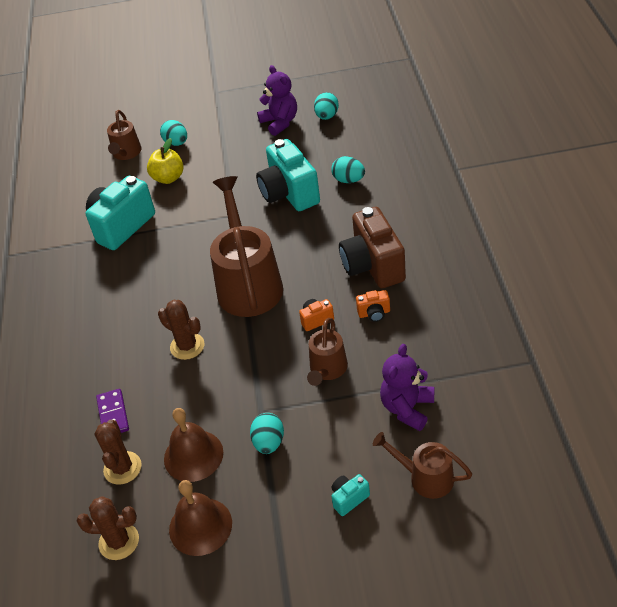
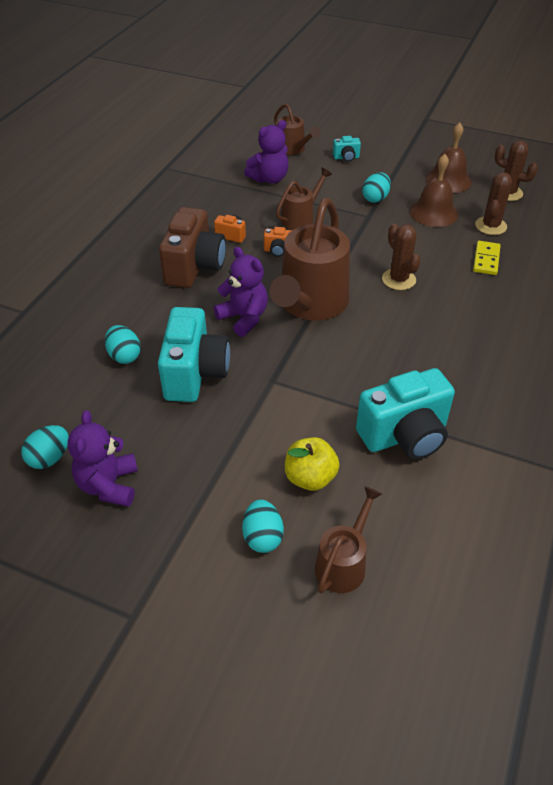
camera: 155 degrees left, 0 degrees up
(113, 414) = (486, 260): purple domino -> yellow domino
(291, 246) = (244, 318): none -> purple teddy bear

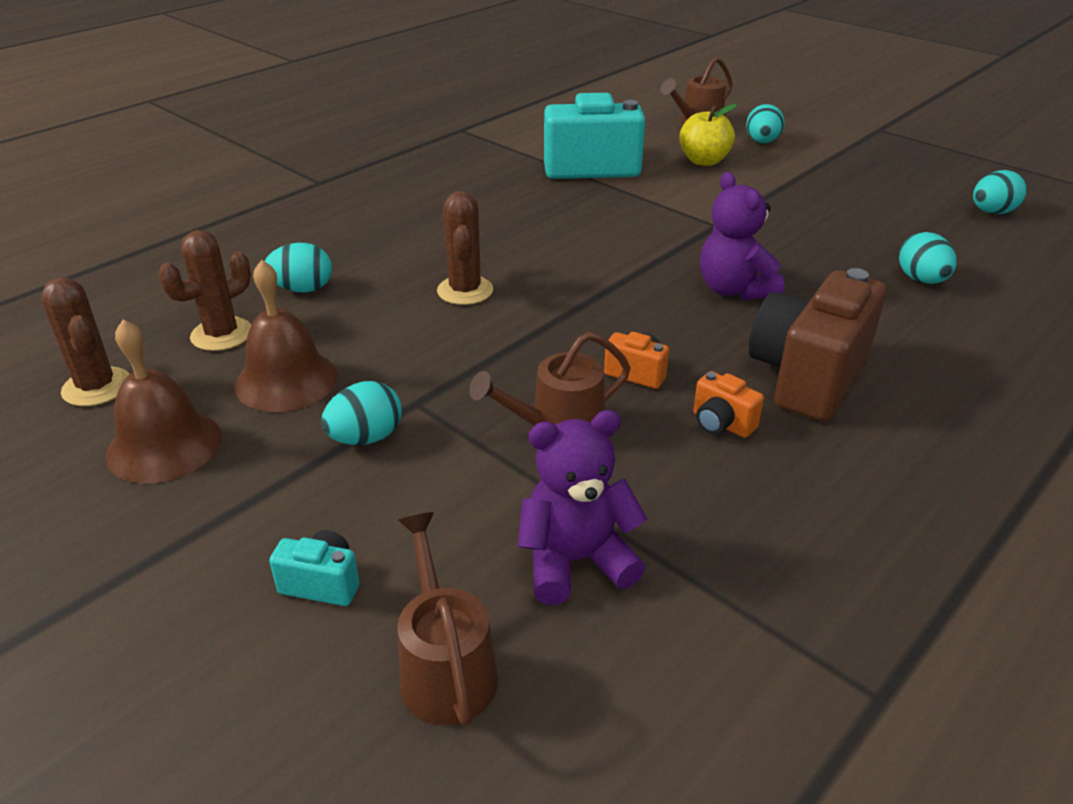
camera: 160 degrees left, 10 degrees down
(109, 485) = (916, 186): purple teddy bear -> none
(195, 373) = (817, 246): turquoise camera -> none
(310, 304) = (625, 286): brown watering can -> none
(486, 260) = (302, 289): yellow domino -> turquoise egg

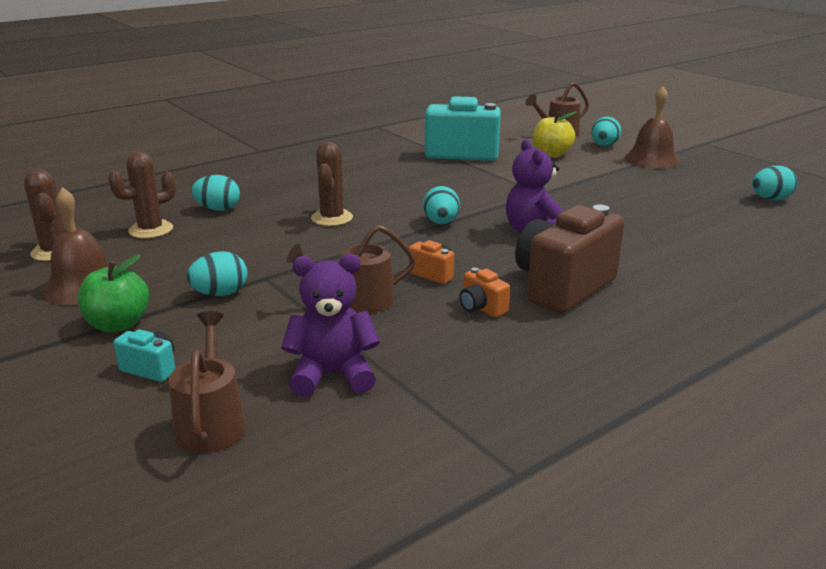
camera: 10 degrees right, 10 degrees down
(242, 509) = (118, 324): none -> green apple
(286, 380) = (182, 258): brown bell -> brown bell (652, 159)
(921, 280) = (687, 236): turquoise egg -> turquoise egg (441, 223)

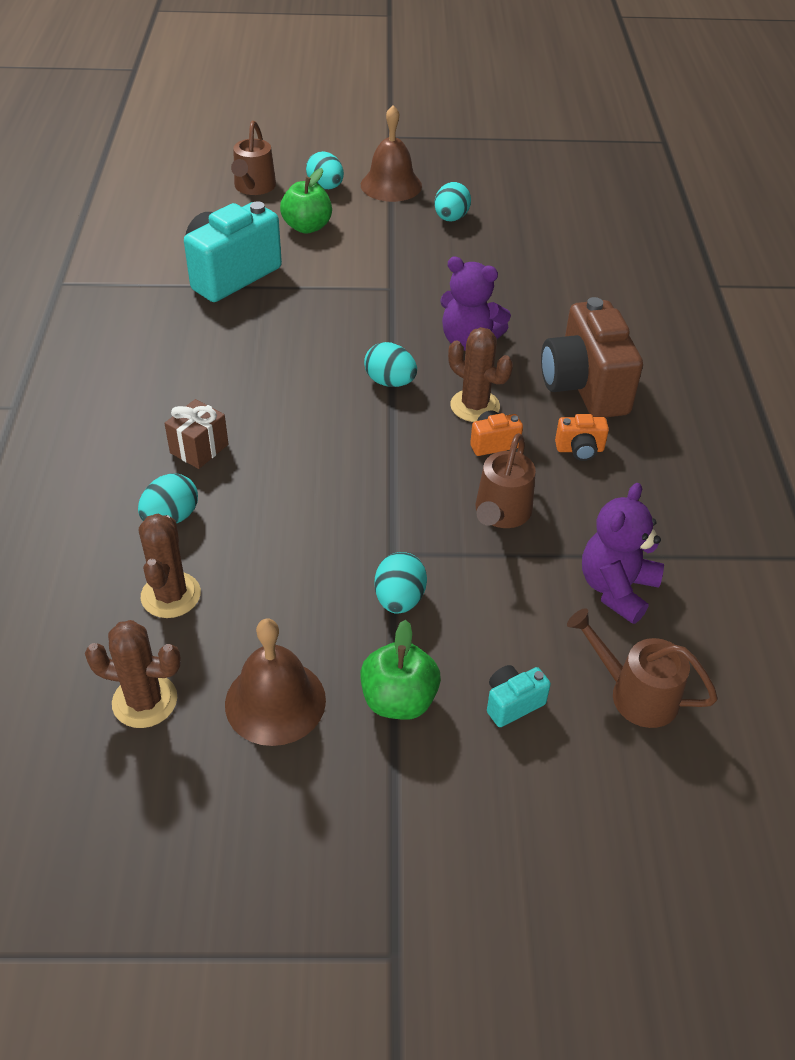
camera: 55 degrees left, 20 degrees up
(288, 196) = (199, 449): none -> brown gift
(332, 218) = (297, 445): brown cactus -> brown cactus (475, 406)
(551, 154) = (307, 227): yellow apple -> green apple
(770, 199) = (540, 190): turquoise egg -> turquoise egg (451, 218)

